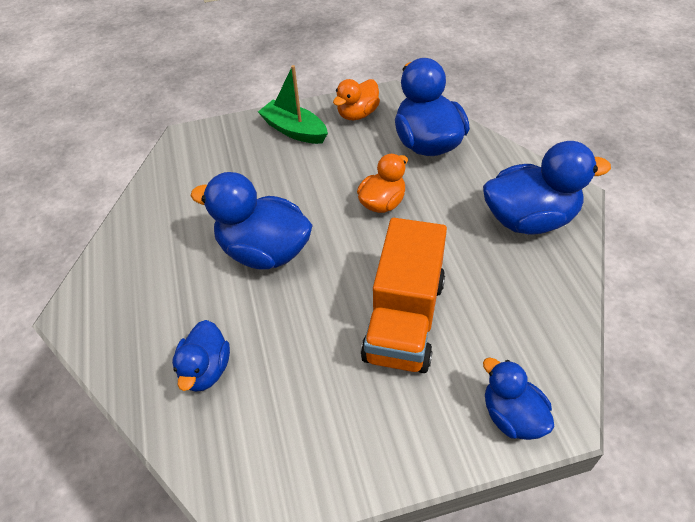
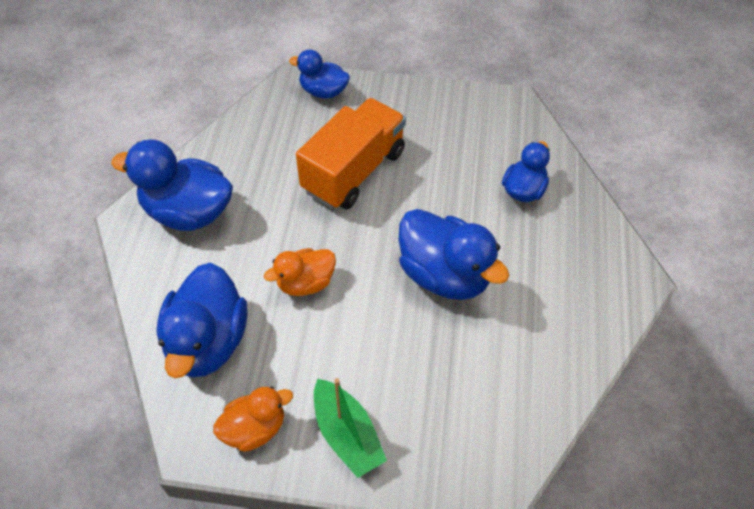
camera: 160 degrees left, 5 degrees up
(512, 416) = (323, 91): blue duck -> blue duck turned 120 degrees clockwise

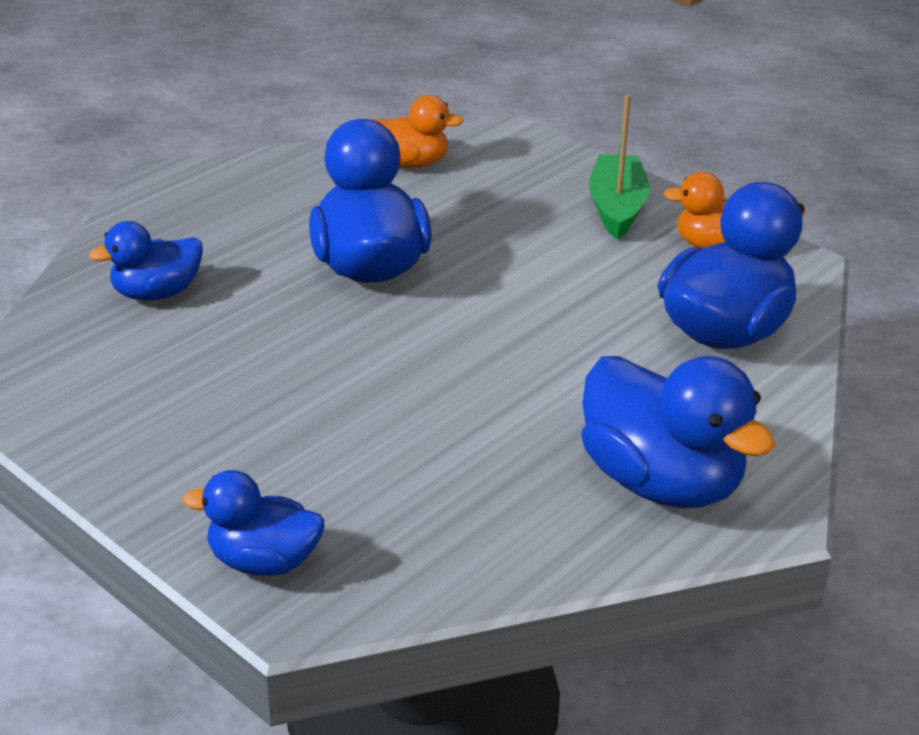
camera: 145 degrees left, 20 degrees down
(305, 283) = (551, 330): orange duck -> orange duck (410, 163)
(323, 91) = (263, 561): blue duck -> blue duck turned 135 degrees clockwise
(353, 171) = (353, 417): orange truck -> none

